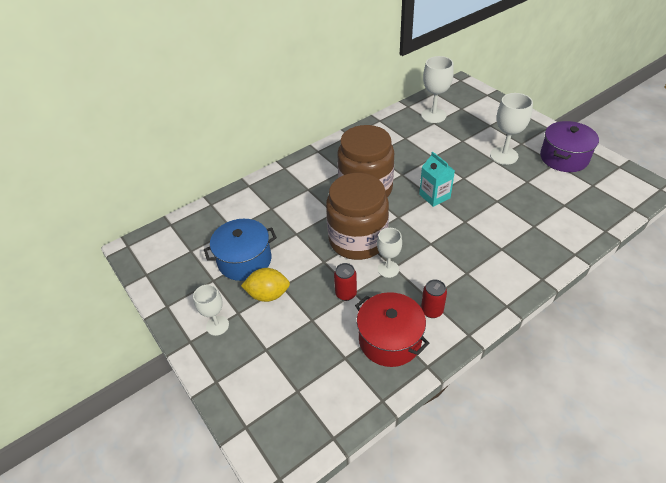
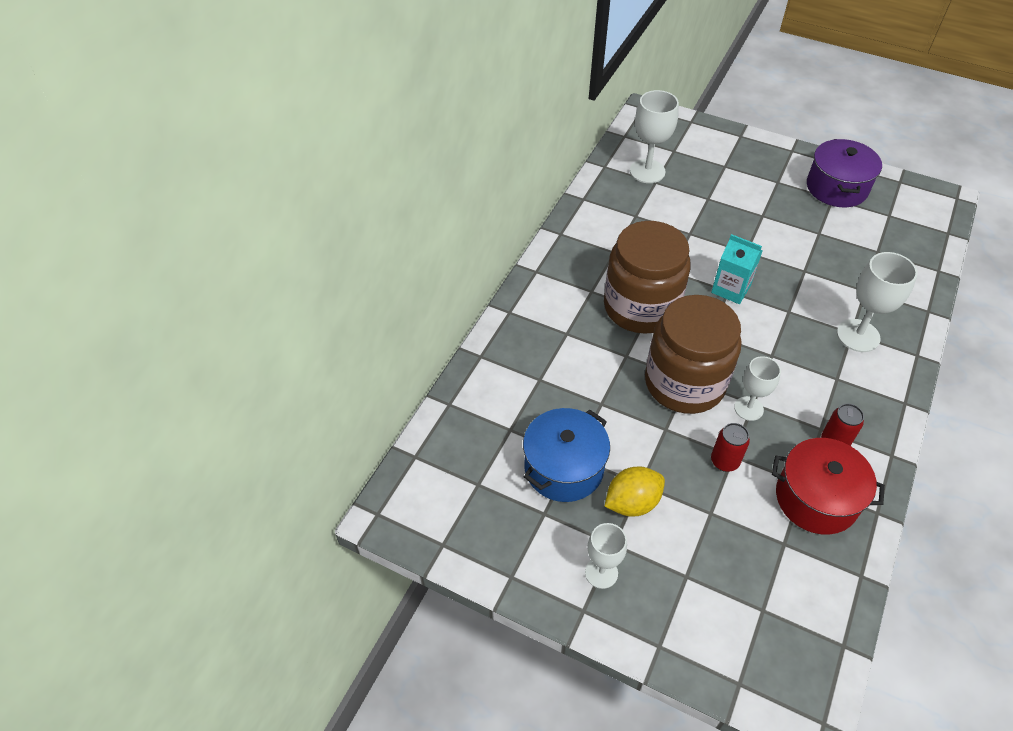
camera: 30 degrees left, 5 degrees up
(504, 155) = (770, 205): white goblet -> white goblet (858, 335)

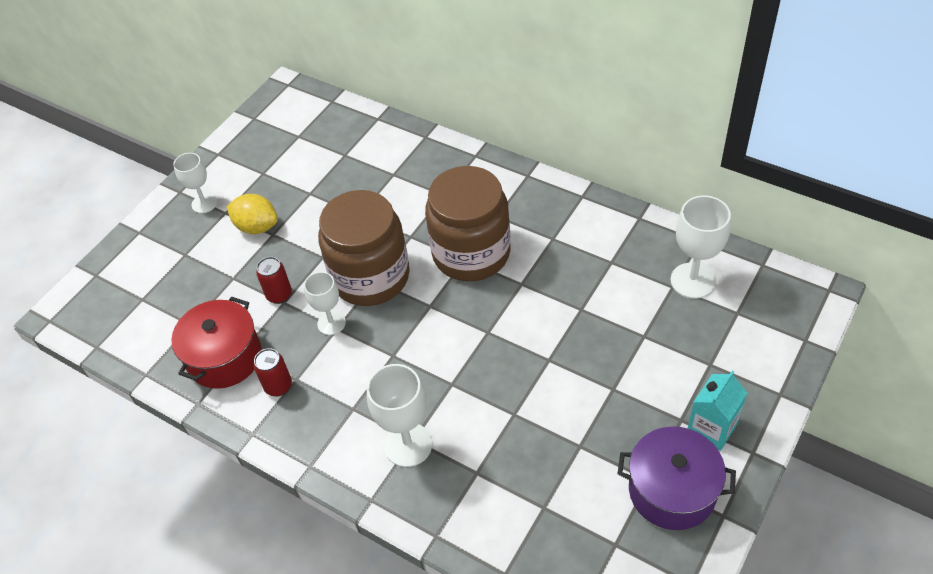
camera: 100 degrees right, 0 degrees up
(564, 468) = (300, 186): blue pot -> none
(632, 503) = (257, 227): yellow lemon -> yellow lemon turned 45 degrees counterclockwise
(731, 289) = (490, 334): turquoise carton -> turquoise carton (712, 428)

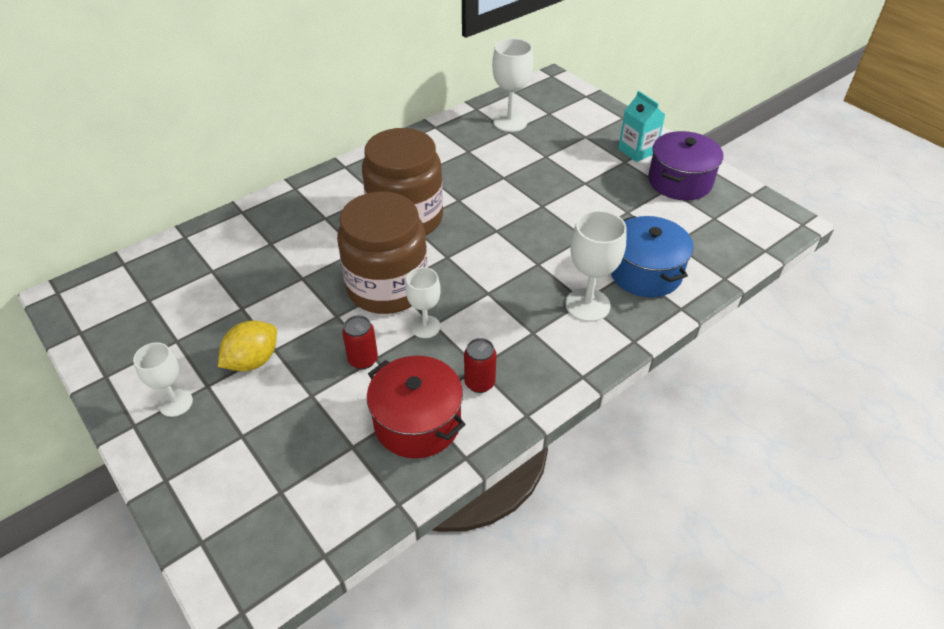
camera: 75 degrees left, 5 degrees down
(480, 488) = (645, 272): none -> blue pot

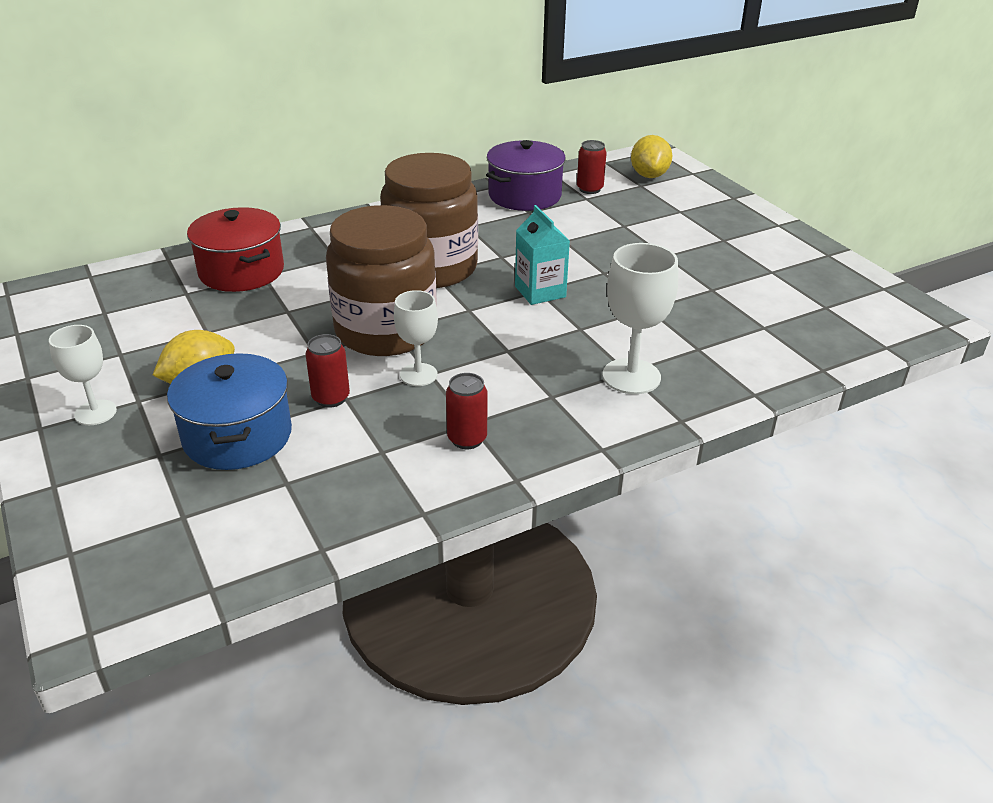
camera: 10 degrees right, 10 degrees down
(417, 422) = (375, 469): red pot -> red pot (241, 271)
(510, 122) = (589, 189): white goblet -> red can
(553, 102) = (649, 175): none -> yellow lemon
(637, 151) = (742, 231): turquoise carton -> turquoise carton (540, 292)
(645, 272) = (717, 352): blue pot -> blue pot (237, 436)
(680, 181) = (790, 266): purple pot -> purple pot (525, 195)

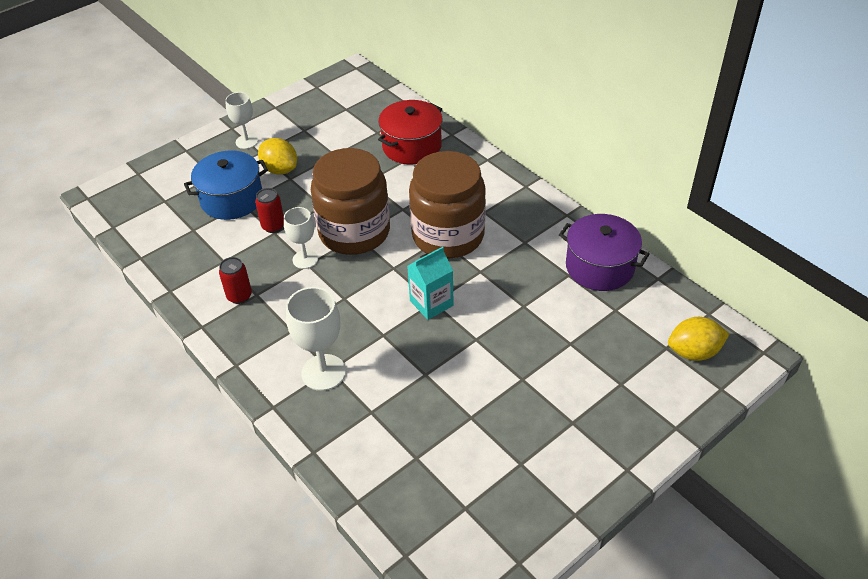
camera: 80 degrees right, 10 degrees up
(589, 189) = (636, 310): red can -> none

